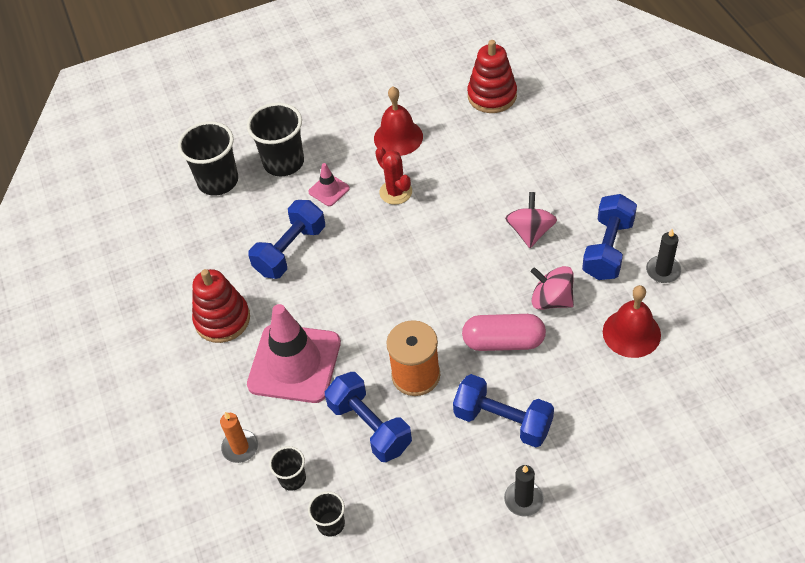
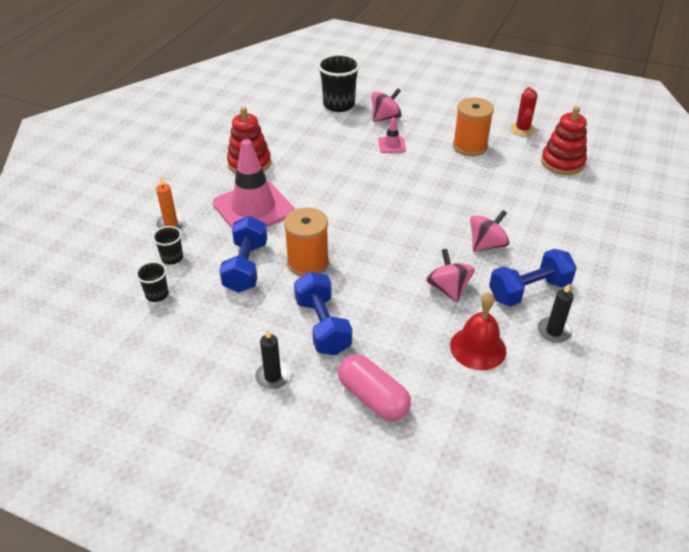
camera: 40 degrees right, 10 degrees down
(284, 162) = (385, 118): black cup -> pink spinning top
(290, 250) = (329, 158): blue dumbbell -> none
(395, 192) = (429, 170): red cactus -> red cactus (522, 129)
(398, 137) = (470, 146): red bell -> orange spool
(503, 341) = (384, 287): pink capsule -> pink capsule (373, 398)

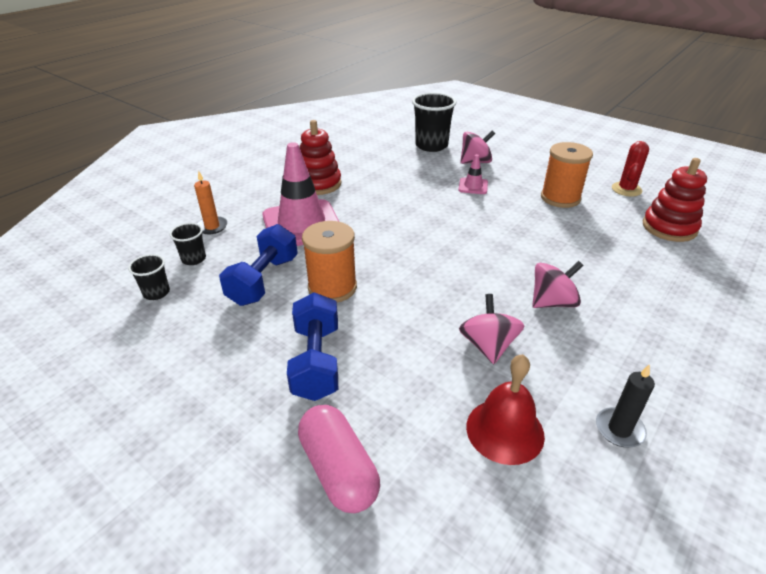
camera: 15 degrees right, 5 degrees down
(273, 377) = (228, 412): black candle -> none
(529, 290) = (595, 367): blue dumbbell -> none

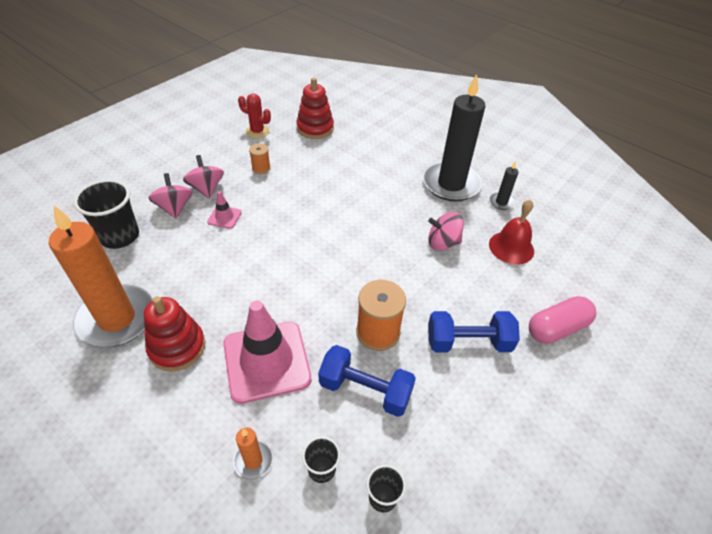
camera: 90 degrees left, 10 degrees up
(346, 158) = (117, 318): none -> orange candle
(552, 302) = (397, 203): pink spinning top -> pink spinning top (206, 188)
(560, 198) = (261, 168): orange spool -> orange spool, size x0.55
(631, 362) = (451, 184): none -> black candle

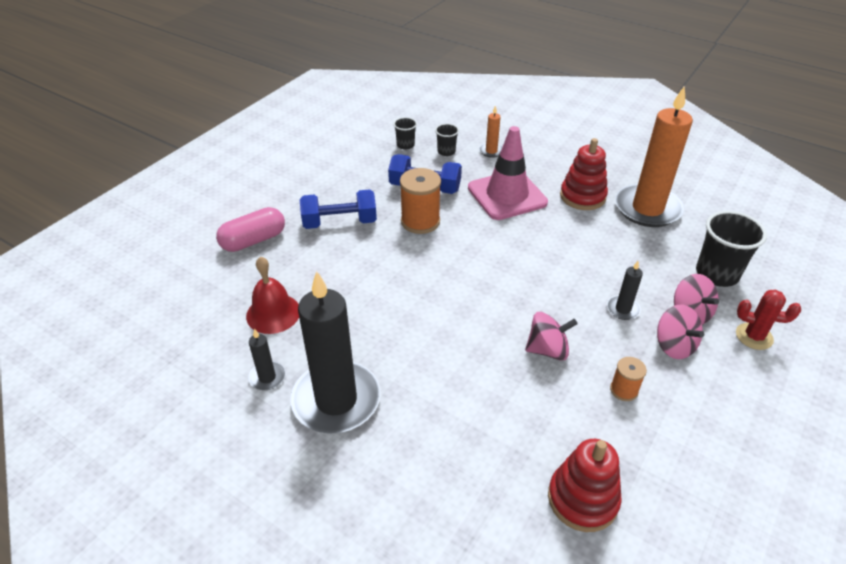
camera: 175 degrees right, 5 degrees down
(224, 217) = (623, 309): pink traffic cone -> black candle
(257, 132) = (678, 472): red cactus -> red cactus (754, 336)
(442, 243) = (356, 309): pink spinning top -> pink spinning top (547, 350)

